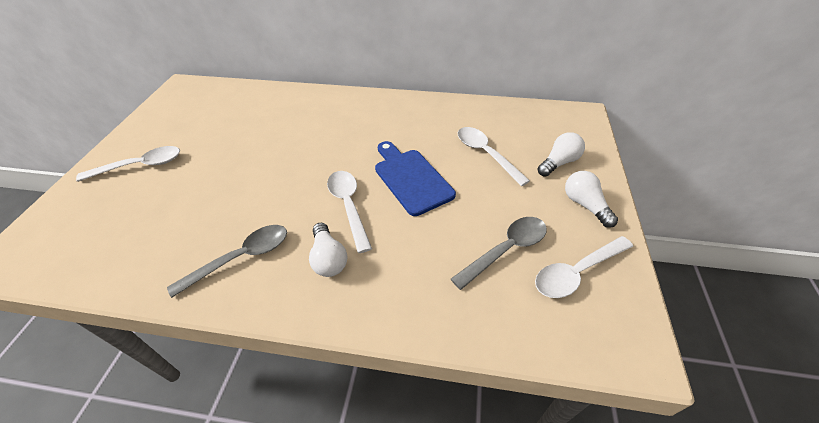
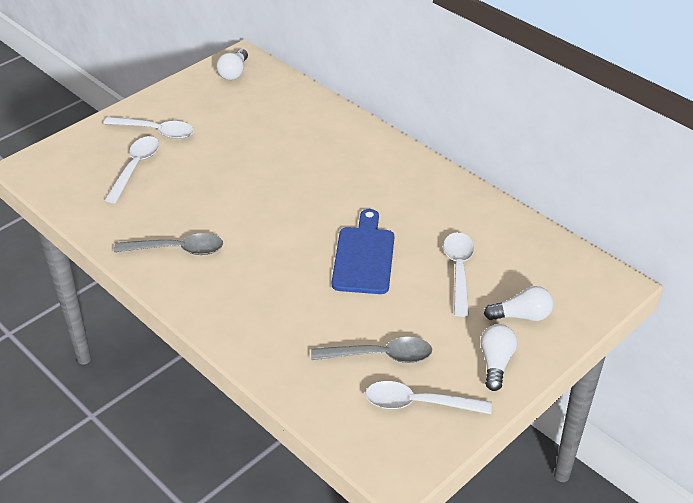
camera: 35 degrees right, 5 degrees down
(328, 258) = (237, 285): white light bulb -> white light bulb (234, 73)
(349, 206) = (289, 252): white spoon -> white spoon (135, 168)

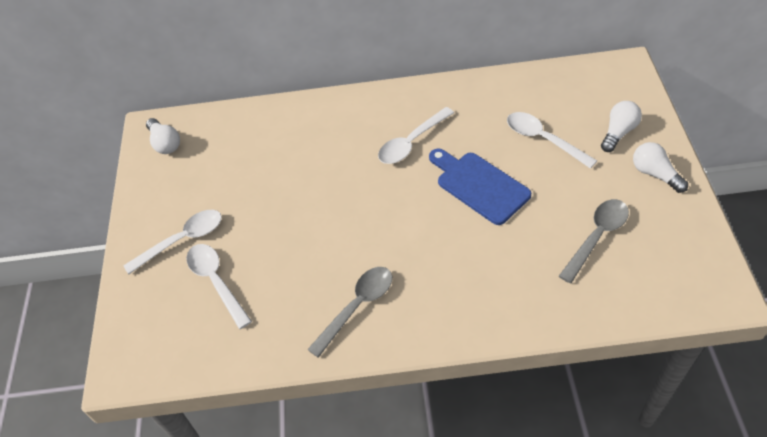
camera: 45 degrees left, 10 degrees up
(418, 403) = (664, 242): white spoon -> white spoon (411, 142)

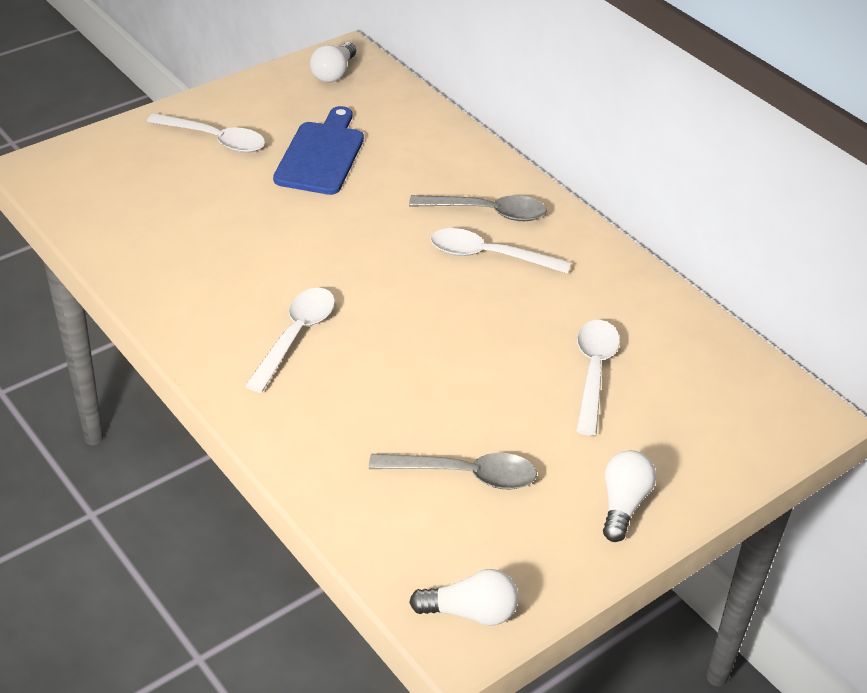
camera: 50 degrees right, 10 degrees down
(216, 281) = (178, 184): white spoon -> white spoon (295, 336)
(357, 307) = (214, 299): grey spoon -> grey spoon (487, 212)
(479, 185) = (466, 338): blue cutting board -> blue cutting board (321, 155)
(618, 132) = (670, 444): white light bulb -> white light bulb (470, 612)

